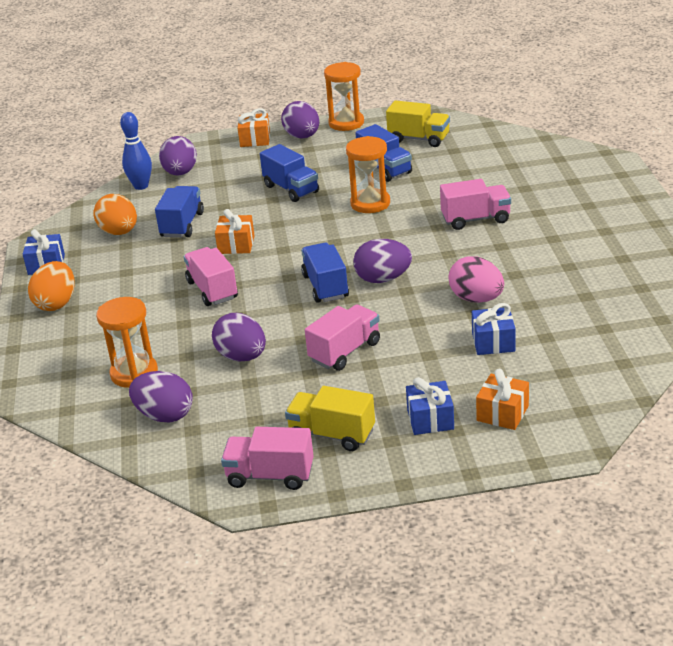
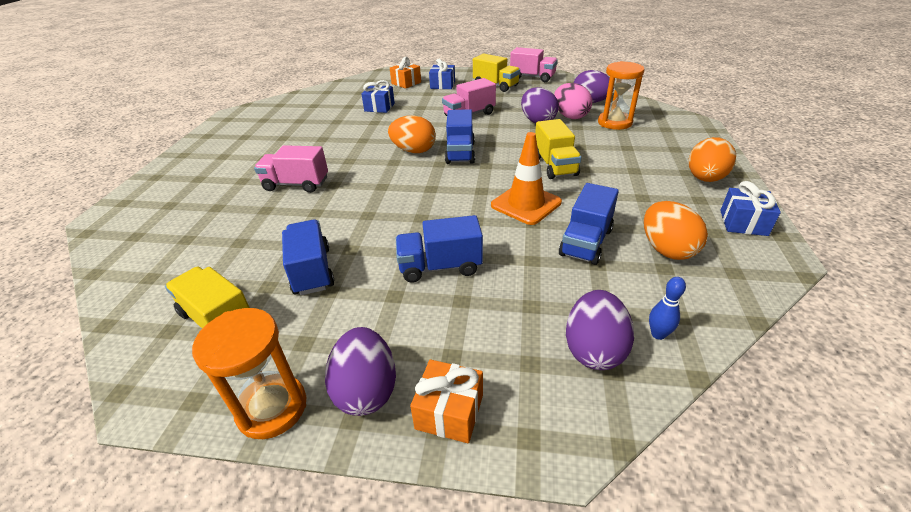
camera: 165 degrees left, 5 degrees up
(141, 186) = (658, 334): blue bowling pin -> blue bowling pin, size x0.59
(212, 290) = (555, 166): pink truck -> yellow truck
(236, 245) = (526, 204): orange gift -> orange traffic cone
(291, 189) = (440, 267): blue truck -> blue truck turned 75 degrees counterclockwise
(370, 203) = (368, 223): orange hourglass -> none
(383, 279) = (414, 151): purple egg -> orange egg
(476, 299) = (364, 129): pink egg -> pink egg (570, 116)

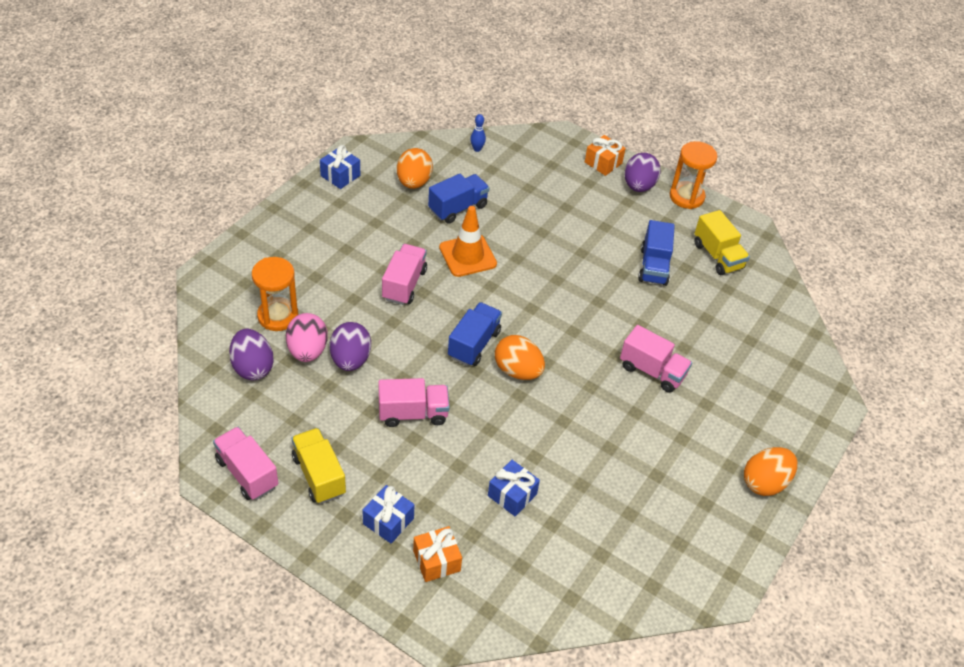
camera: 160 degrees left, 10 degrees up
(440, 267) = (566, 233): blue truck -> none
(555, 166) = (404, 284): yellow truck -> pink truck
(594, 349) = (515, 156): purple egg -> none
(705, 179) = (307, 216): orange egg -> orange egg (765, 482)

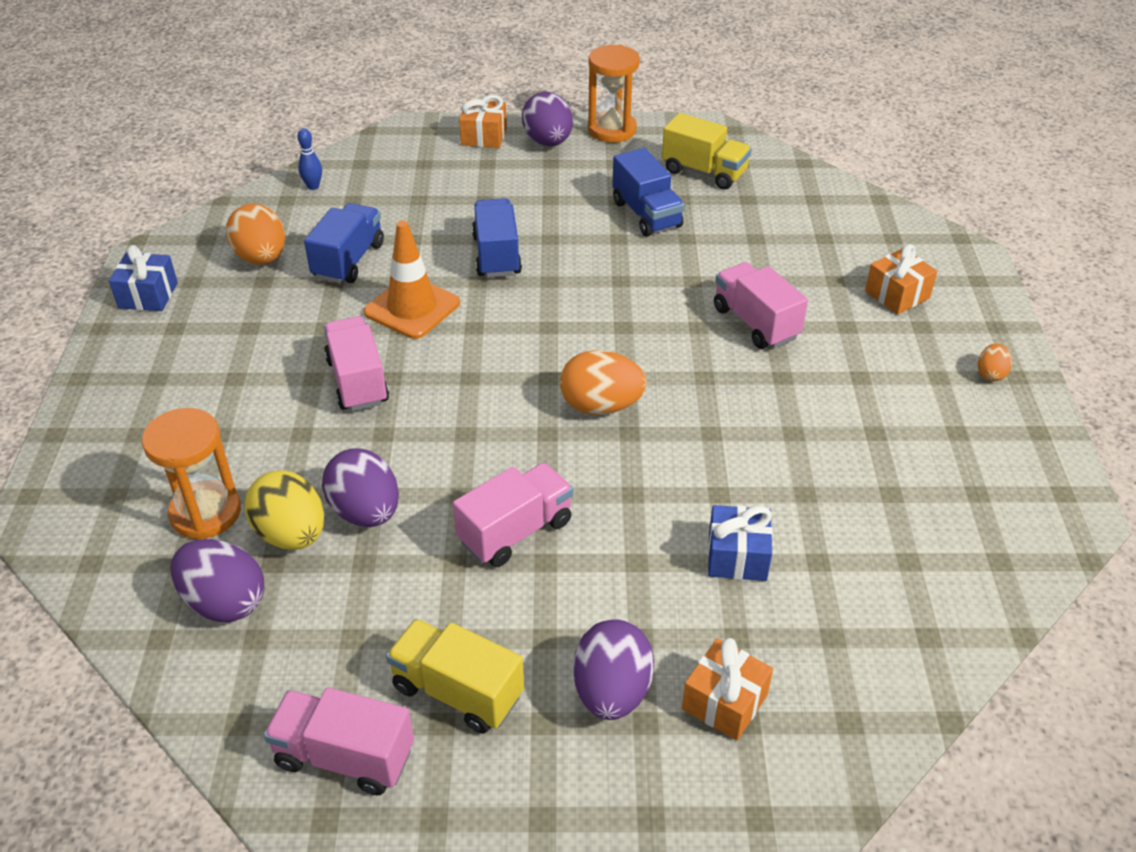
camera: 30 degrees left, 5 degrees down
(307, 351) = (291, 534): pink egg -> yellow egg
(388, 521) = (612, 691): blue gift -> purple egg
(474, 344) = (516, 404): blue truck -> blue truck (496, 255)
(652, 371) = (755, 323): pink truck -> pink truck turned 120 degrees counterclockwise
(758, 401) = (897, 294): none -> orange gift
(765, 482) = (990, 374): orange egg -> orange egg, size x0.52

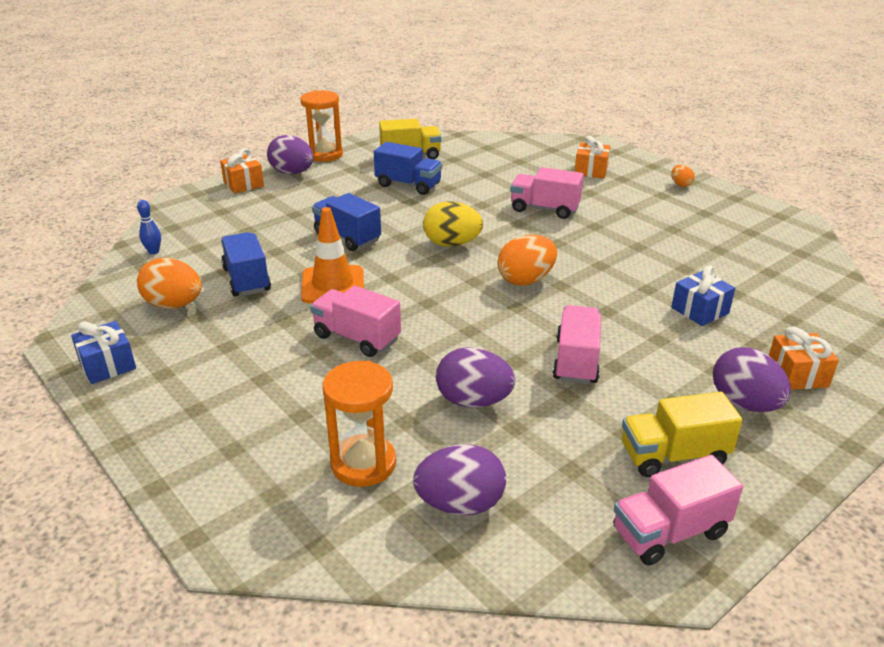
camera: 40 degrees left, 10 degrees down
(291, 534) = (444, 440): yellow egg -> yellow egg (452, 244)

